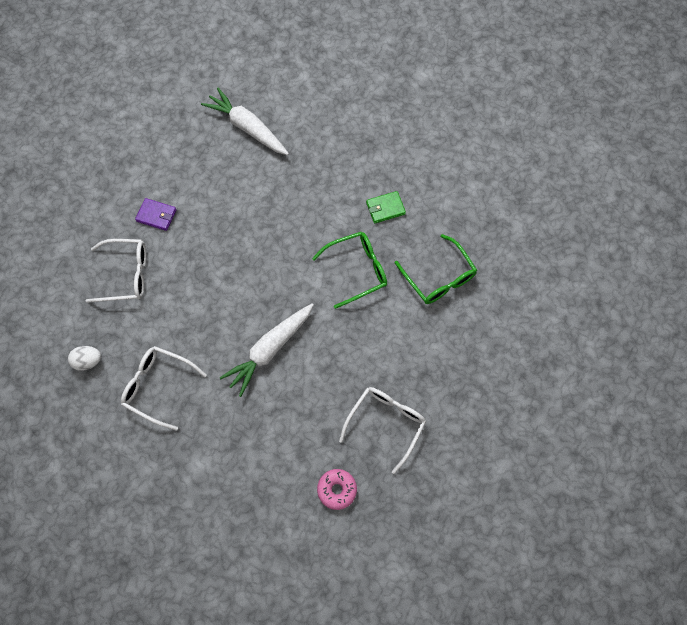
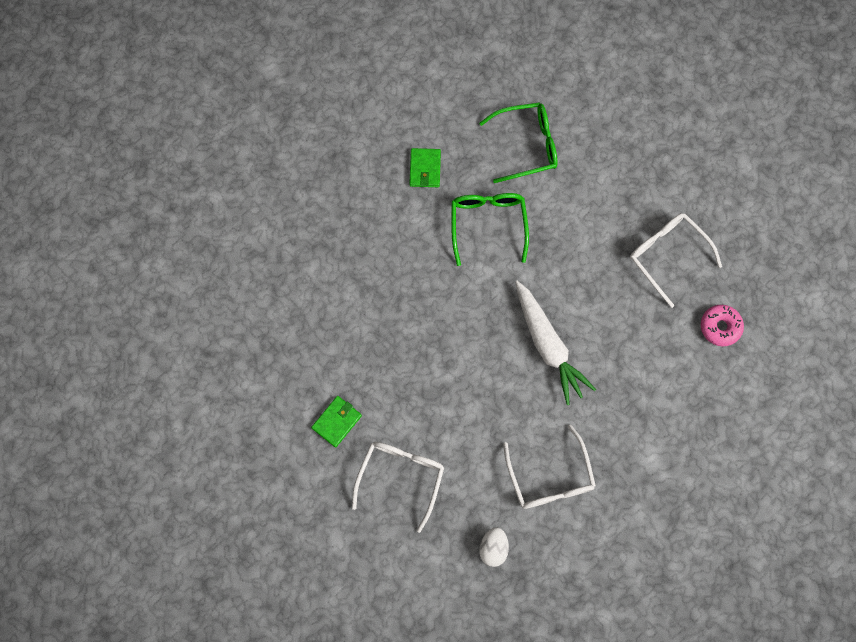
camera: 70 degrees left, 5 degrees up
(156, 215) = (336, 421): purple wallet -> green wallet
(158, 386) = (550, 477): white glasses -> white glasses turned 60 degrees counterclockwise
(247, 128) = (260, 283): white carrot -> none

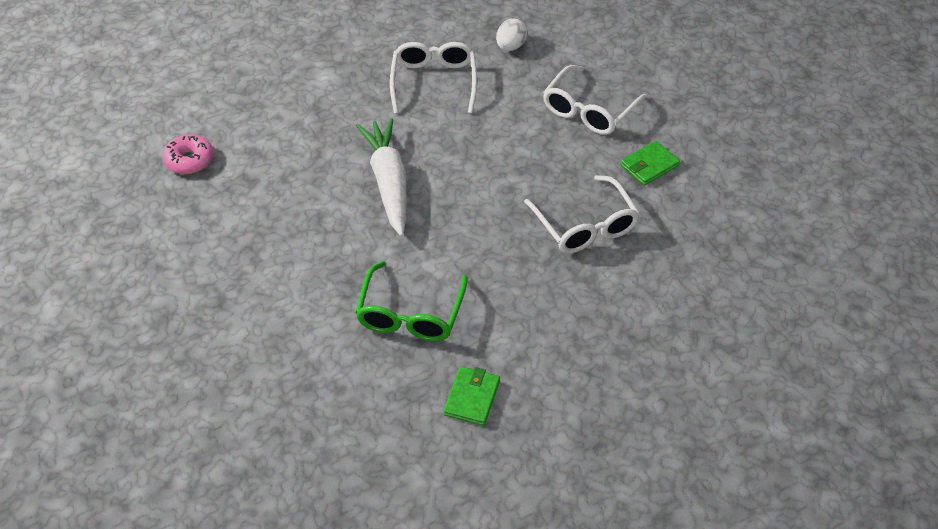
camera: 165 degrees left, 25 degrees down
(526, 145) = (320, 395): green glasses -> none
(667, 255) = (207, 235): white glasses -> white glasses (585, 226)

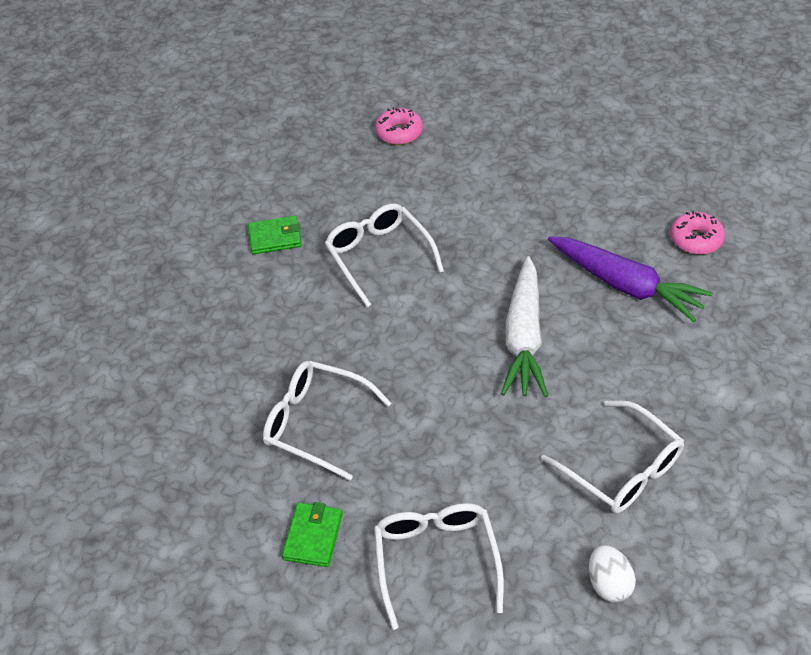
camera: 140 degrees right, 0 degrees up
(247, 426) = (399, 133): none -> pink donut
(279, 166) = (625, 285): none -> purple carrot
(389, 182) = (523, 337): white carrot -> white carrot turned 60 degrees clockwise
(410, 314) = (379, 256): green glasses -> white glasses
(472, 398) = (275, 237): green wallet -> green wallet turned 75 degrees counterclockwise

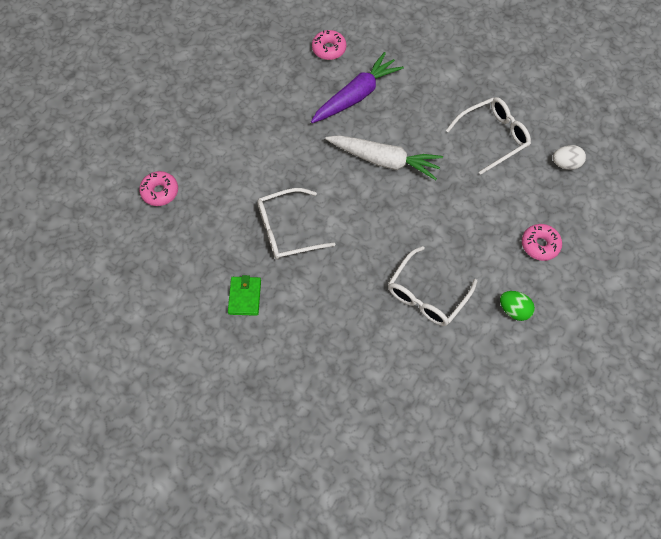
camera: 80 degrees left, 15 degrees up
(313, 536) = (514, 310): green wallet -> green egg
(436, 560) = (540, 245): white glasses -> pink donut

